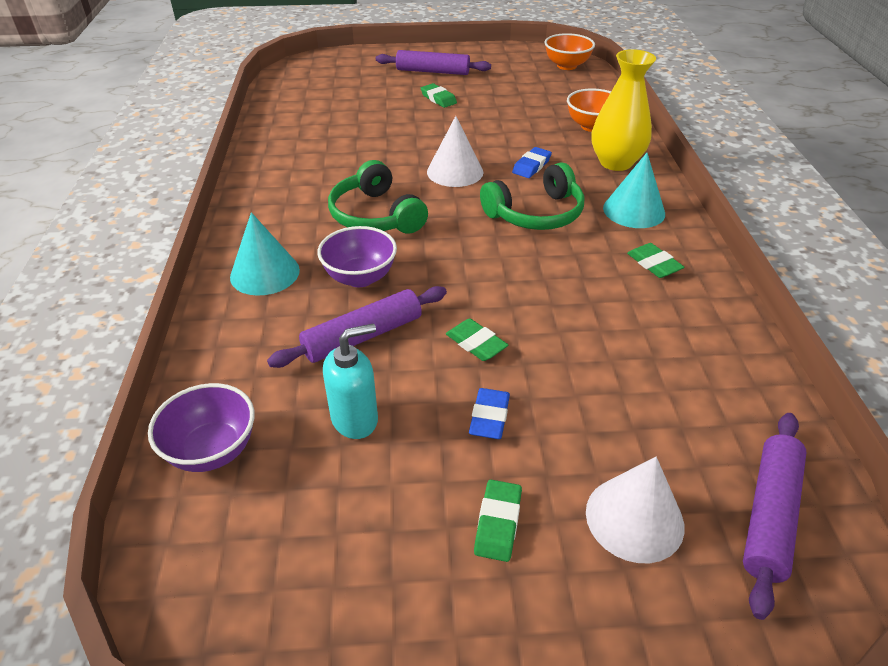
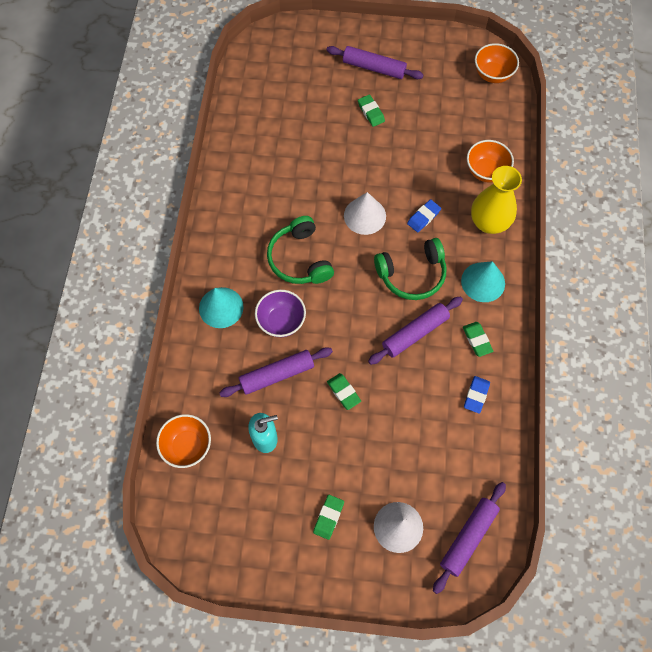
camera: 10 degrees right, 25 degrees up
(212, 450) = (187, 446): purple bowl -> orange bowl
(489, 417) = (339, 449): blue eraser -> blue eraser (476, 395)
(562, 267) = (415, 333): none -> purple rolling pin

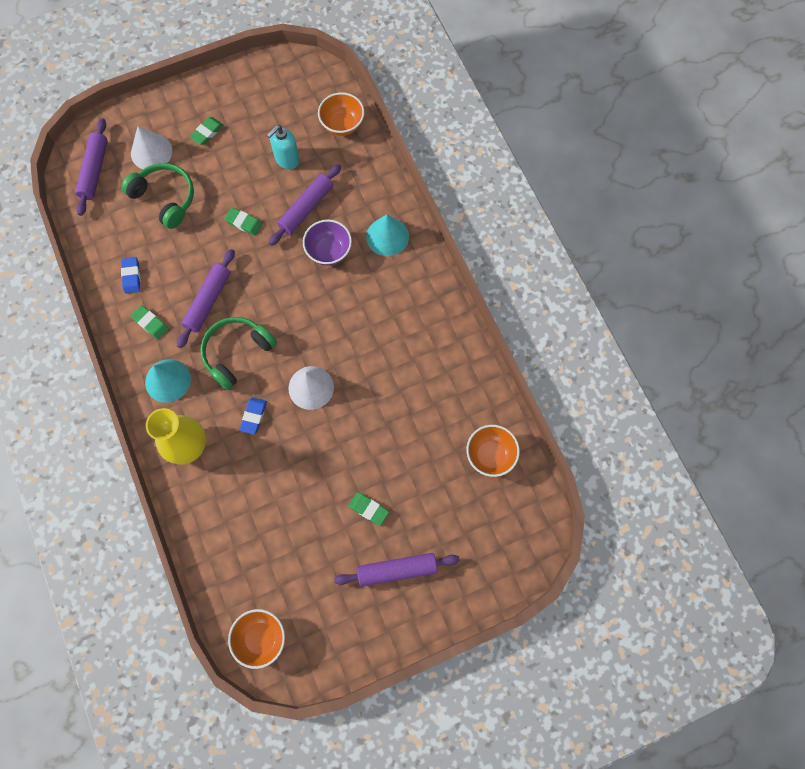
camera: 150 degrees right, 5 degrees up
(299, 259) = (346, 313): green headphones -> green headphones (165, 198)
(328, 517) = (207, 132): green eraser -> green eraser turned 45 degrees clockwise
(486, 171) = (215, 503): orange bowl -> orange bowl (490, 455)

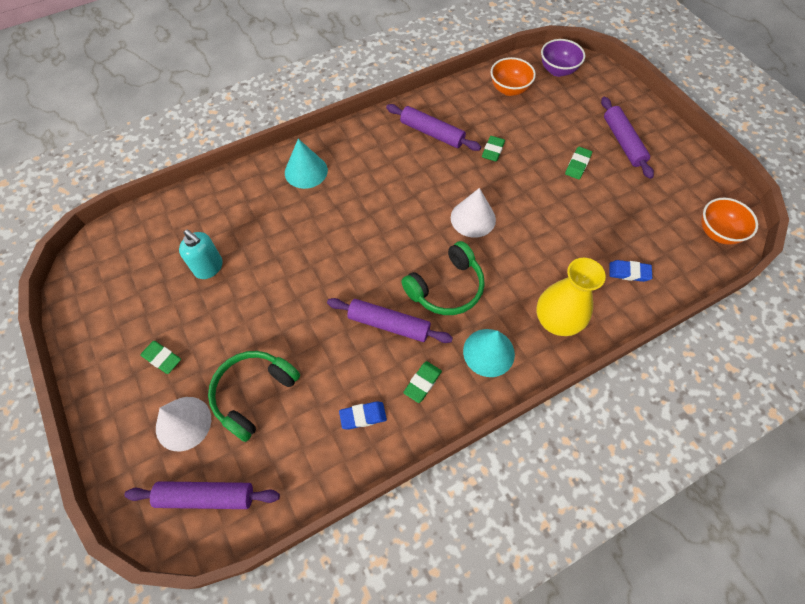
camera: 95 degrees left, 10 degrees down
(237, 353) = (446, 288): green headphones -> green headphones turned 75 degrees counterclockwise
(244, 223) = (289, 301): green eraser -> green eraser (493, 150)
(253, 416) = (512, 263): blue eraser -> blue eraser (629, 272)
(306, 208) = (272, 242): purple rolling pin -> purple rolling pin (432, 133)
(329, 251) = (323, 217): purple bowl -> purple bowl (557, 70)
(342, 125) = (170, 220): orange bowl -> none

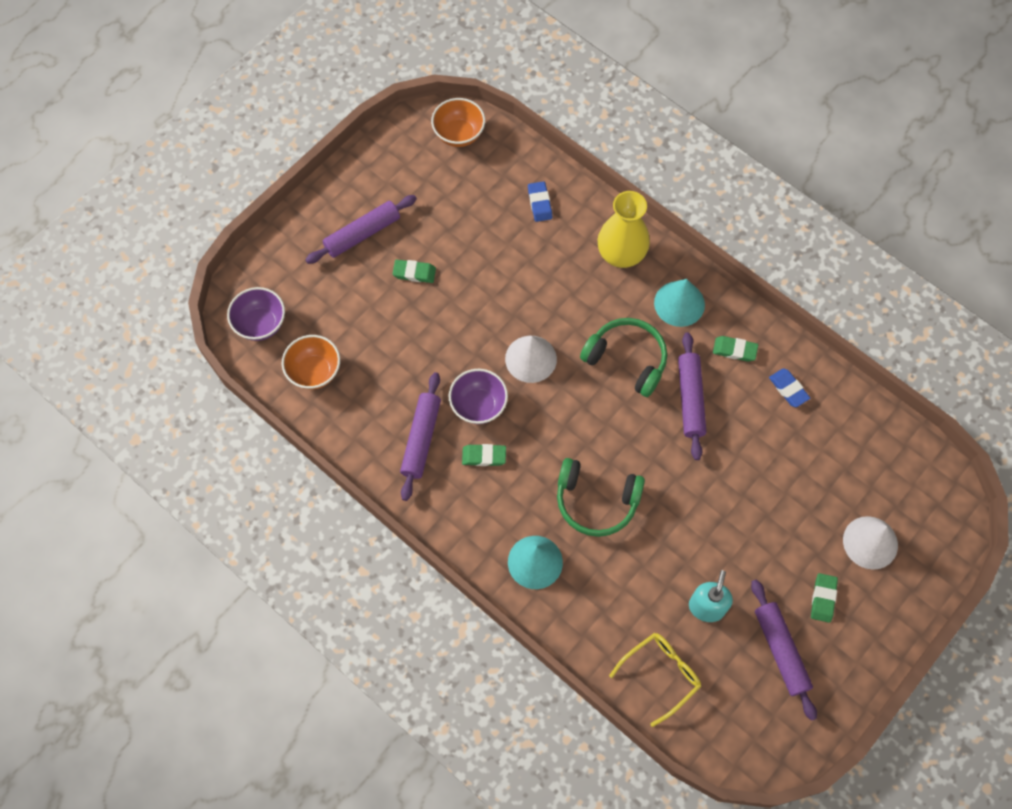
camera: 110 degrees left, 5 degrees up
(180, 219) = (660, 675): none -> yellow glasses
(206, 496) = (916, 489): purple rolling pin -> purple rolling pin (780, 651)
(254, 394) = (814, 492): green headphones -> green headphones (596, 501)
(445, 173) = (478, 405): none -> purple bowl
(493, 150) = (425, 364): green eraser -> green eraser (484, 456)

